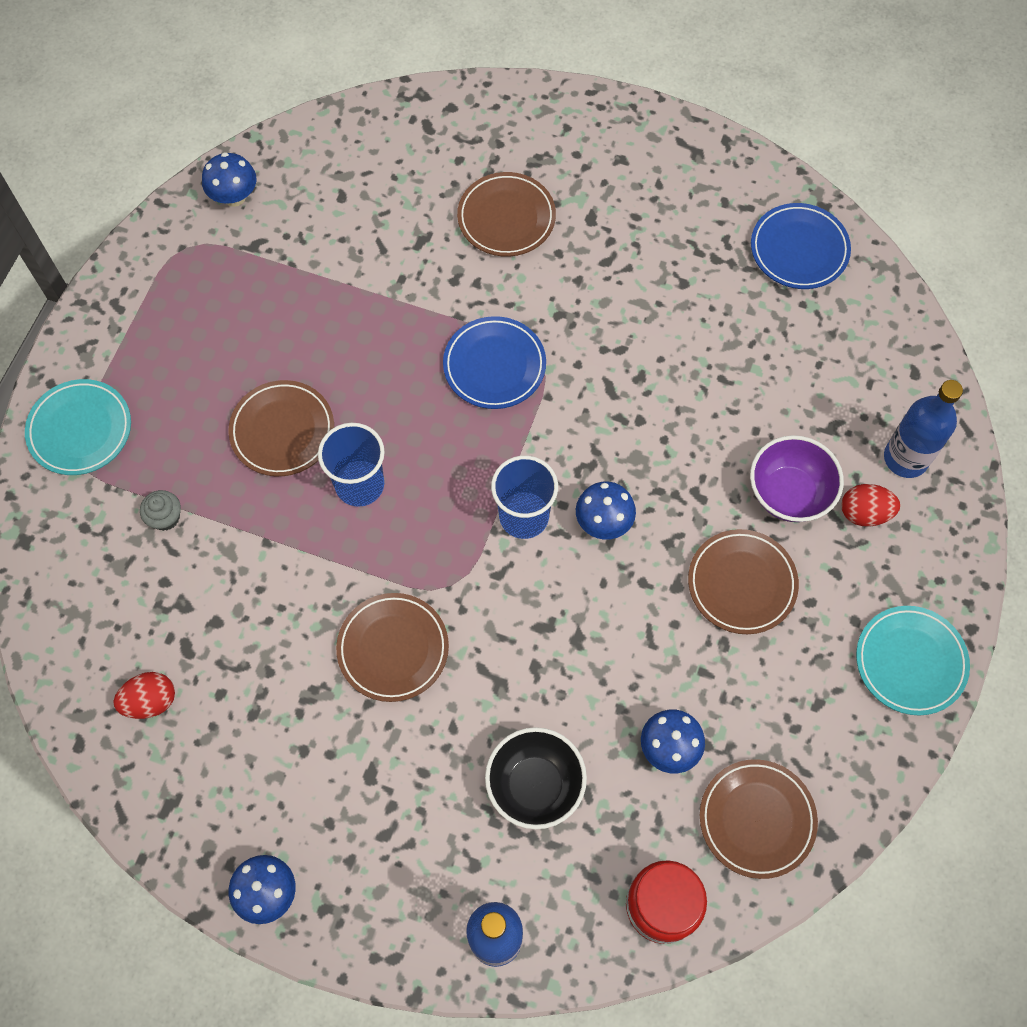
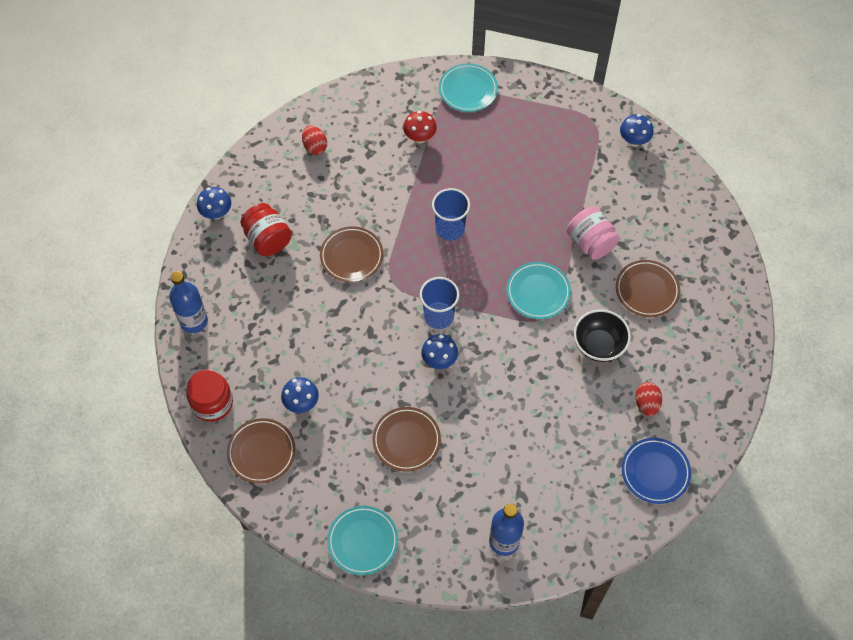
camera: 85 degrees right, 5 degrees down
(165, 517) = (419, 137): grey cupcake -> red mushroom
(282, 431) = (479, 186): brown plate -> none
(339, 796) = (268, 239): none -> red jar
(414, 281) = (590, 243): none -> pink jar
(494, 365) = (538, 292): blue plate -> turquoise plate
(535, 785) = (277, 334): black bowl -> black bowl (599, 345)
(789, 493) = (470, 467): purple bowl -> none
(864, 513) = (461, 514): red egg -> red egg (646, 404)

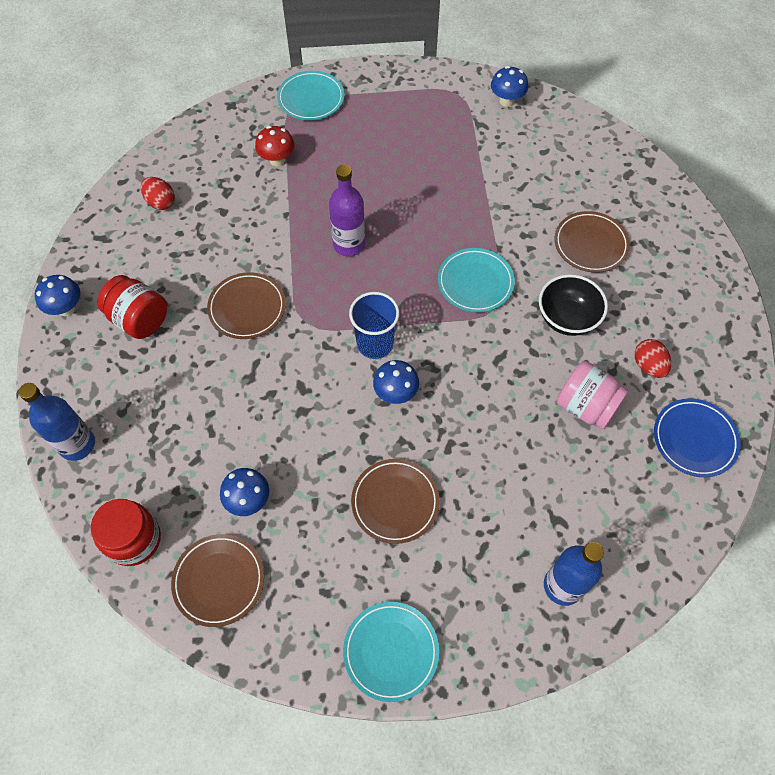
camera: 20 degrees left, 0 degrees up
(450, 229) = (349, 244): blue cup -> purple bottle
(590, 243) = (508, 214): pink jar -> pink jar (586, 406)

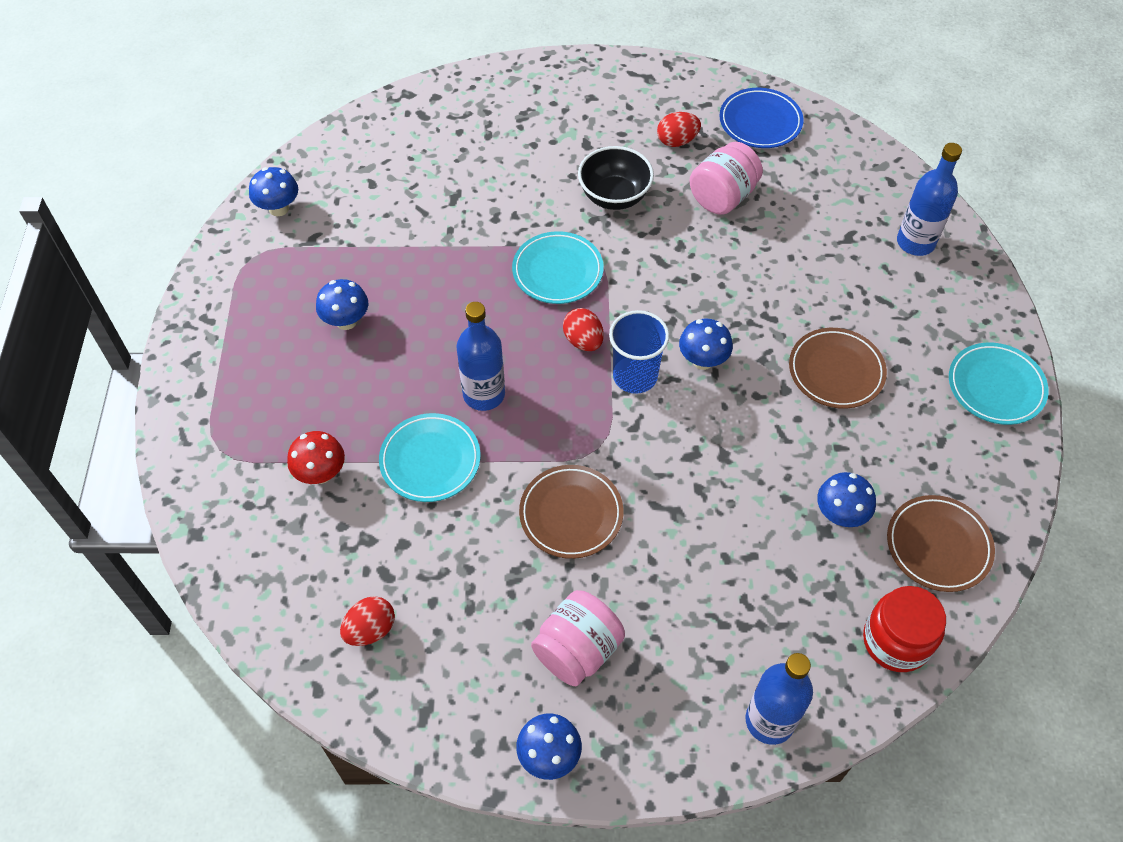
camera: 85 degrees left, 5 degrees down
(139, 319) = (577, 650): red jar -> pink jar
(311, 99) = (213, 427): turquoise plate -> turquoise plate (430, 460)
(349, 244) = (484, 394): purple bottle -> blue bottle
(406, 305) = (583, 341): none -> red egg
(407, 155) = (346, 321): none -> blue mushroom
(590, 244) = (517, 162): brown plate -> none

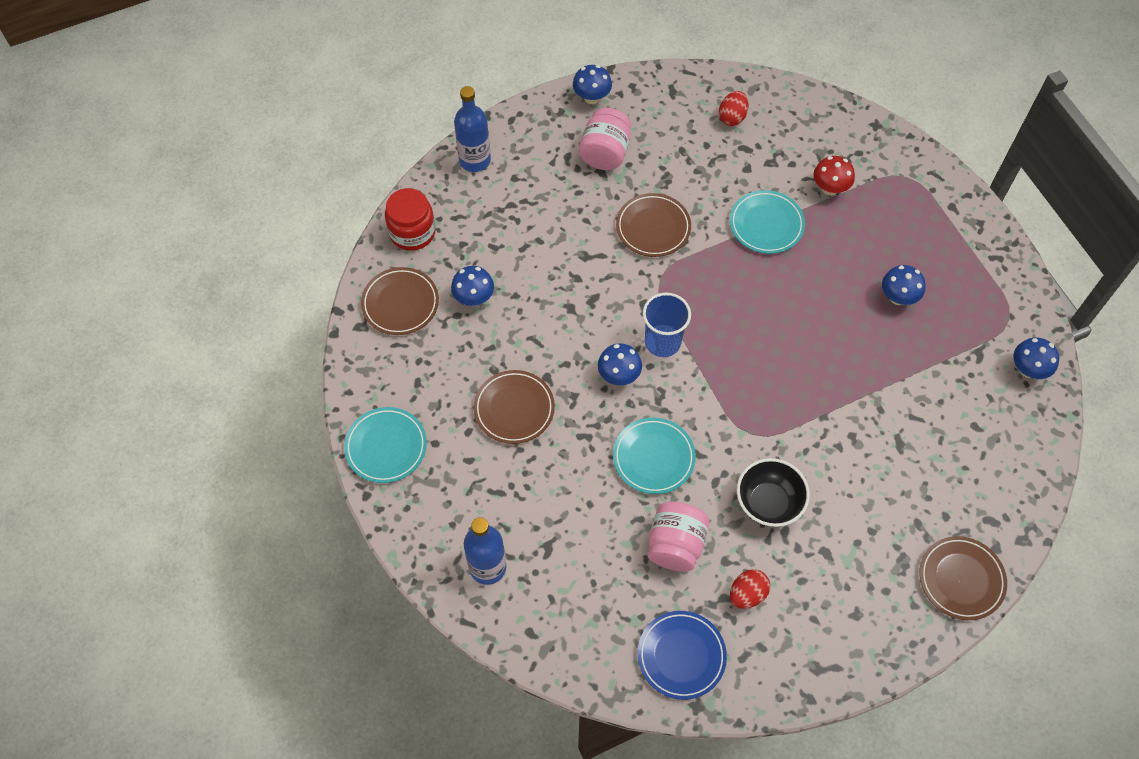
camera: 155 degrees right, 5 degrees up
(483, 88) = (961, 579): none -> brown plate
(484, 394) = (761, 283): blue bottle -> none
(557, 271) = (771, 407): turquoise plate -> turquoise plate (653, 457)
(583, 341) = (716, 354): red egg -> none

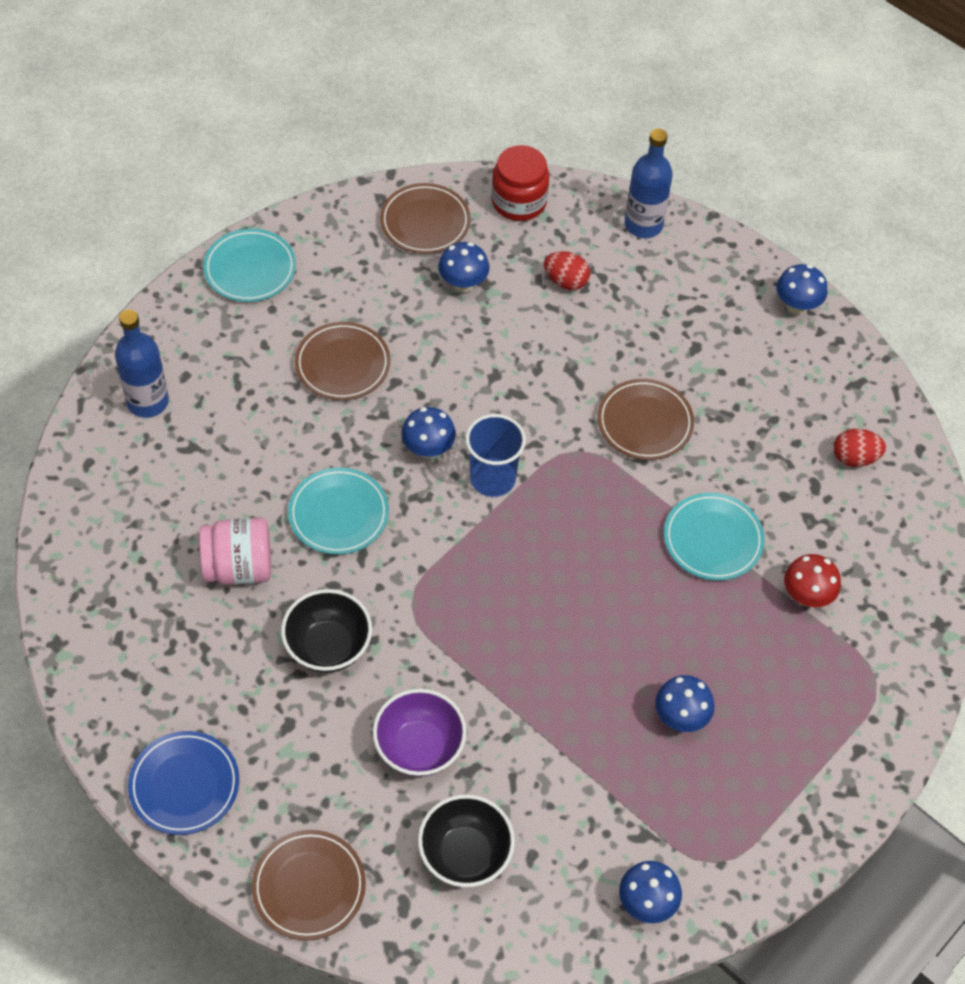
camera: 65 degrees right, 5 degrees down
(605, 153) = (724, 343): pink jar -> none
(681, 656) = (109, 611): blue plate -> blue plate (184, 785)
(747, 594) = (205, 656): red egg -> red egg (565, 281)
(871, 469) = (419, 747): none -> purple bowl
(963, 468) = (465, 854): none -> black bowl

